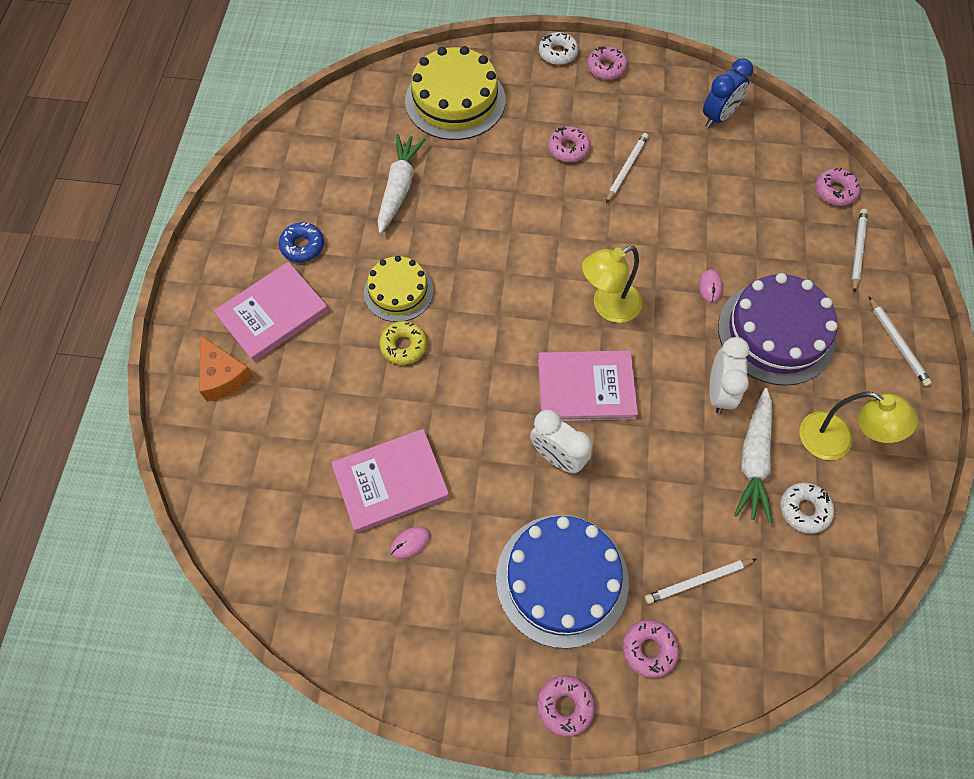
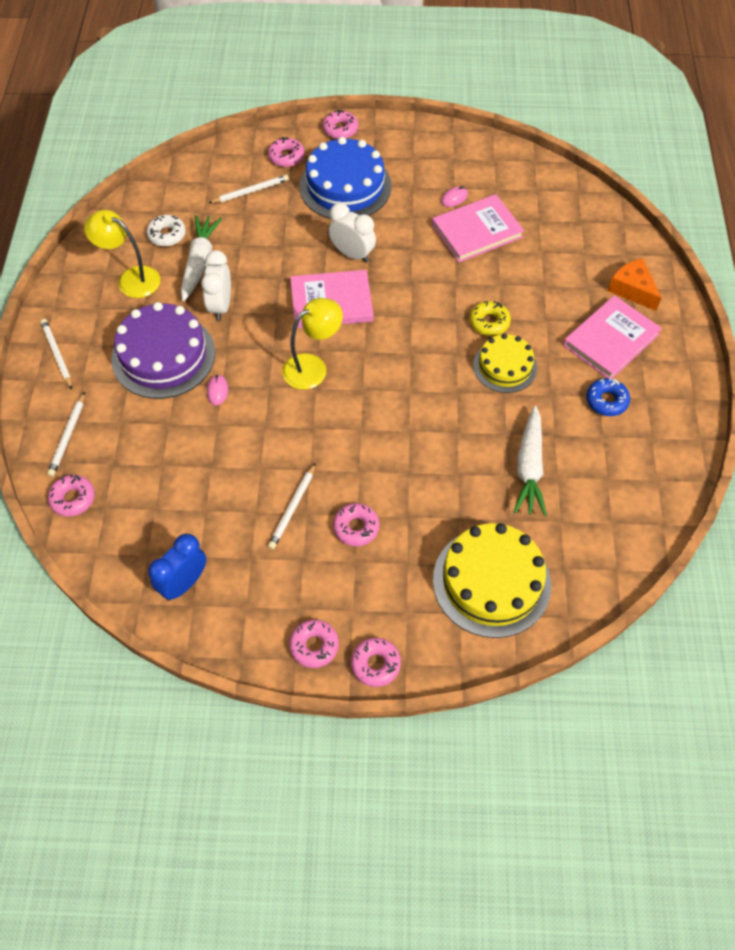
camera: 175 degrees right, 5 degrees down
(558, 53) = (375, 664): white donut -> pink donut

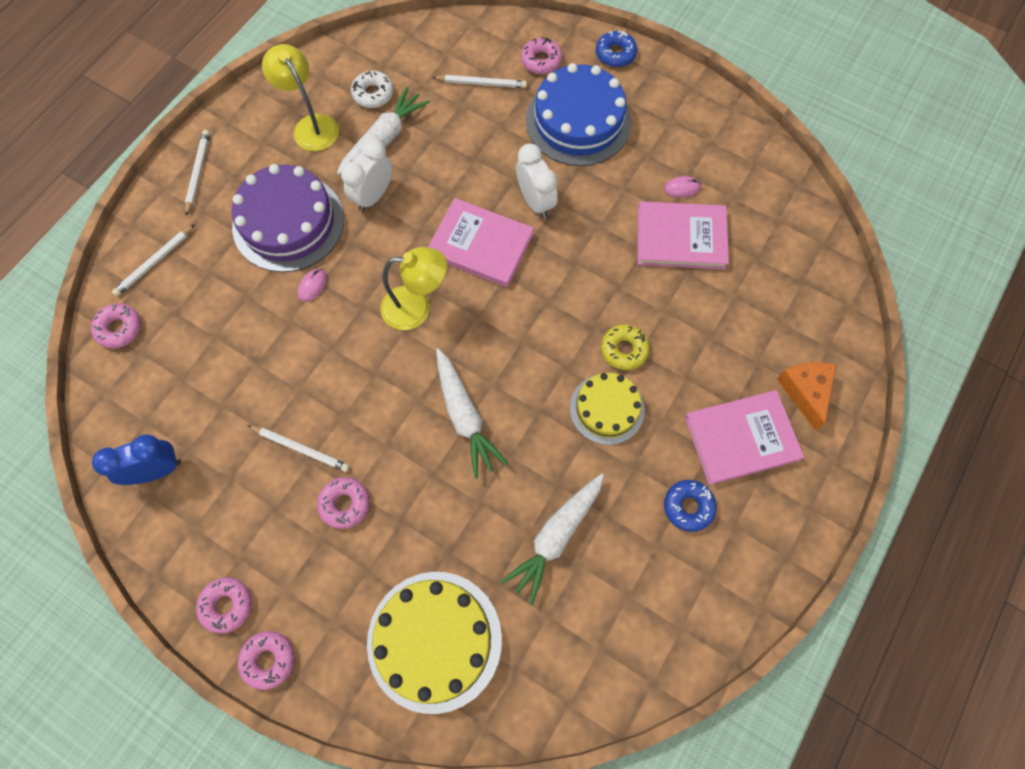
camera: 30 degrees right, 10 degrees up
(292, 508) = (300, 449): white pencil -> white pencil turned 120 degrees counterclockwise
(340, 129) = (615, 54): pink donut -> blue donut
(404, 422) = (465, 416): none -> white carrot

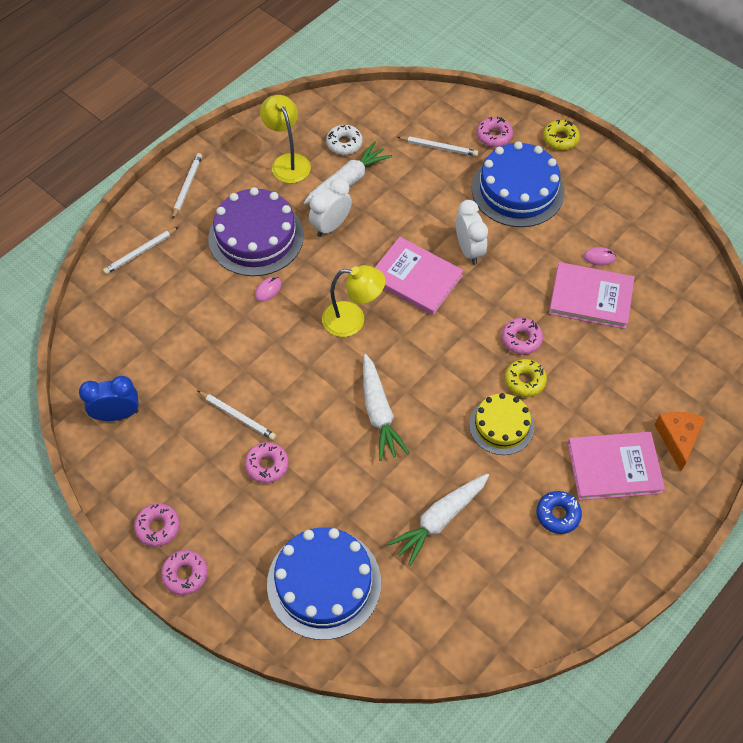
camera: 10 degrees right, 10 degrees down
(119, 328) = (104, 300): pink donut -> pink donut (521, 339)
(434, 640) = (324, 583): yellow cake -> blue cake
(615, 54) = (560, 139): blue donut -> yellow donut

